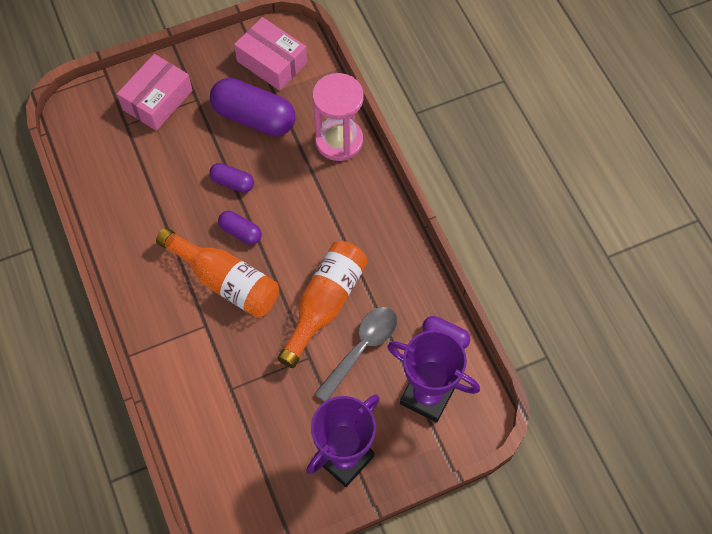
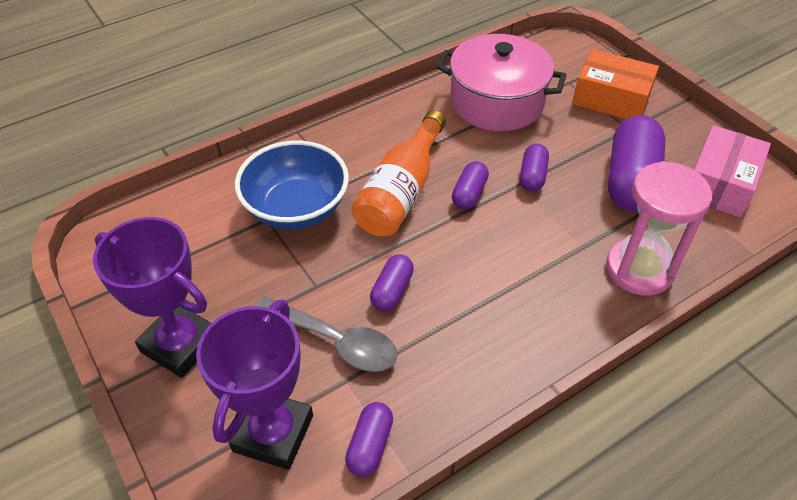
camera: 80 degrees right, 15 degrees down
(136, 186) = (496, 102): none -> pink pot
(157, 100) = (611, 98): pink box -> orange box
(224, 364) = (296, 208): none -> blue bowl
(325, 304) = (392, 291): orange bottle -> purple capsule

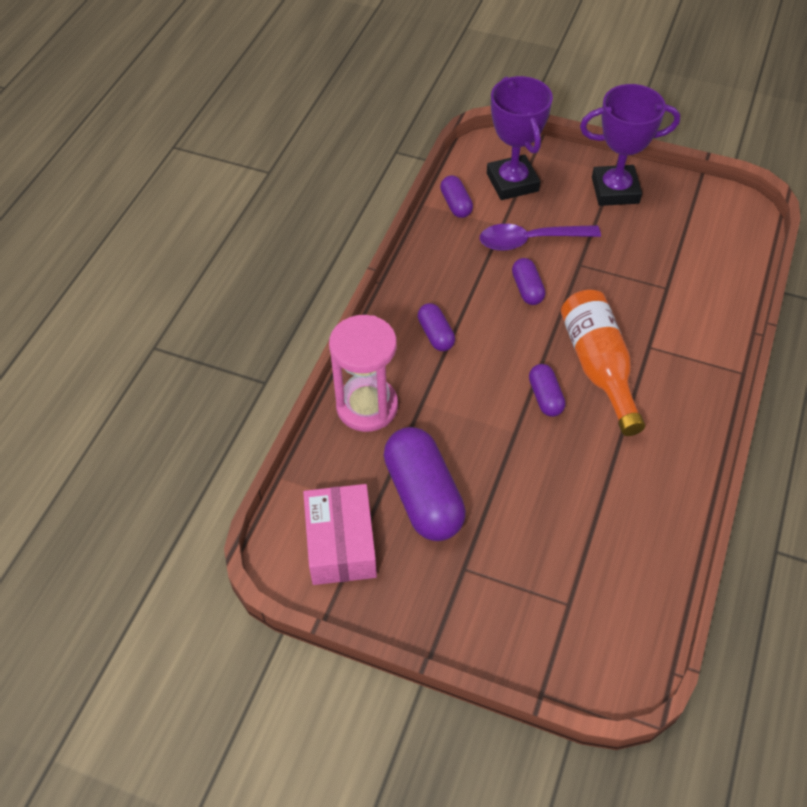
camera: 145 degrees right, 5 degrees up
(296, 208) = (657, 307): blue bowl -> none
(335, 341) = (530, 241): grey spoon -> purple spoon
(496, 102) = (613, 521): pink pot -> none
(532, 176) = (510, 448): purple capsule -> purple capsule (435, 334)
(611, 98) = (508, 604): orange box -> none

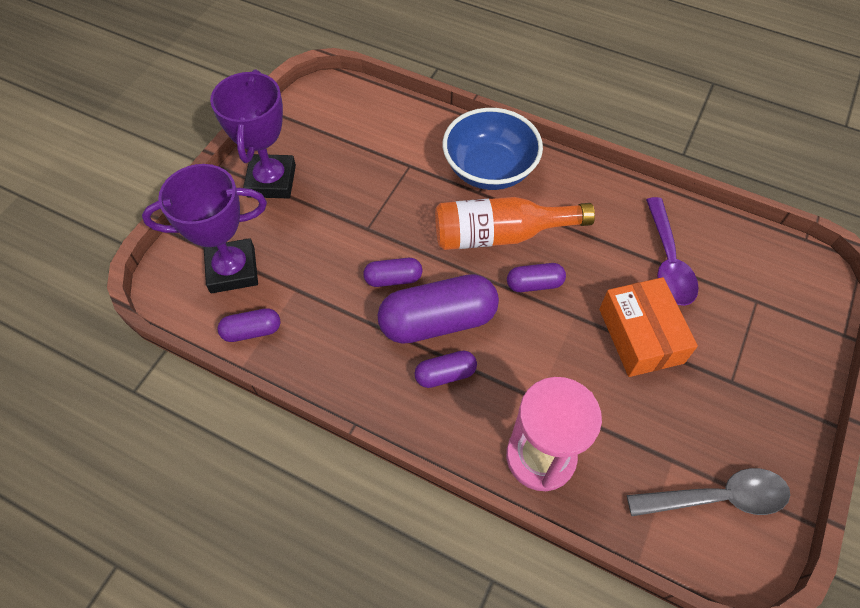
camera: 85 degrees left, 5 degrees up
(341, 543) = (717, 497): pink box -> grey spoon
(423, 496) = (654, 409): purple capsule -> purple capsule (438, 321)
(503, 488) = (640, 335): none -> orange box
(530, 241) = (325, 266): purple spoon -> purple spoon (668, 261)
(682, 353) = (489, 169): none -> blue bowl

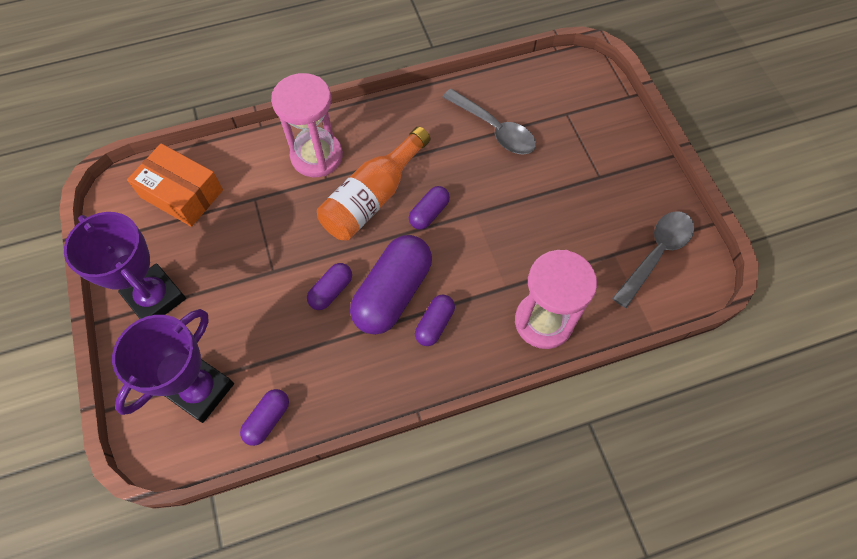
camera: 45 degrees left, 5 degrees up
(489, 169) = (317, 156): blue bowl -> pink hourglass
(640, 335) = (525, 192): orange box -> orange box (182, 194)
(668, 261) = (494, 129): purple spoon -> grey spoon

